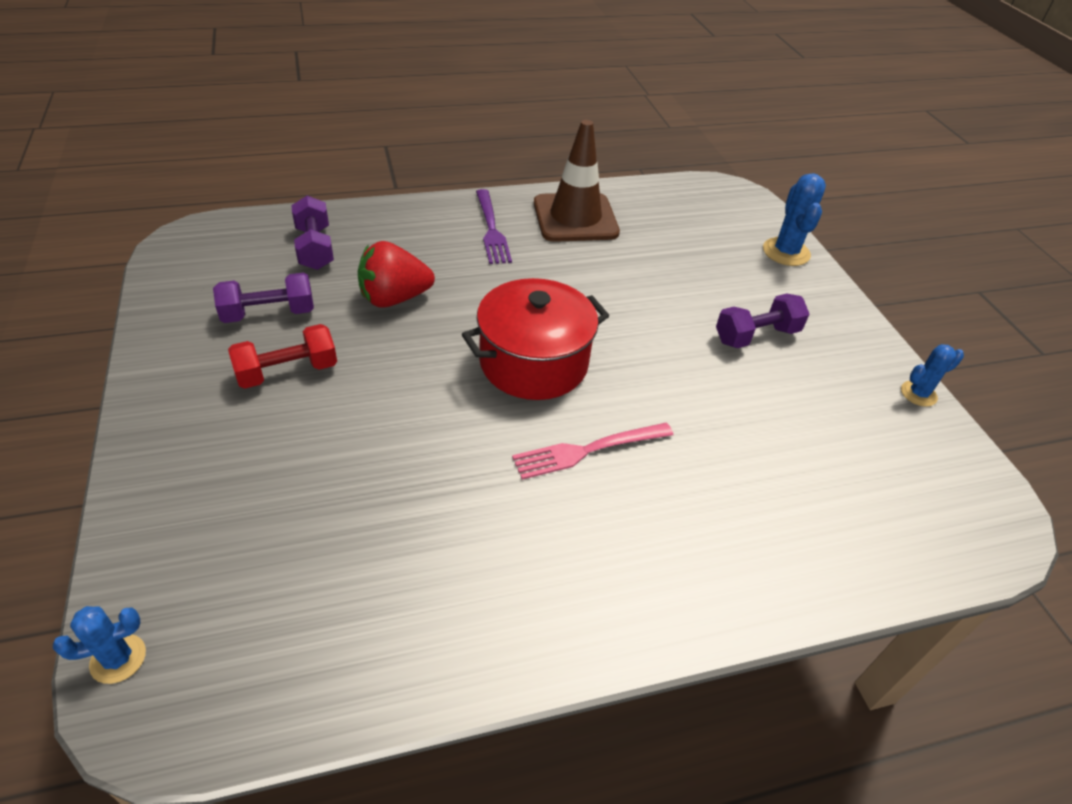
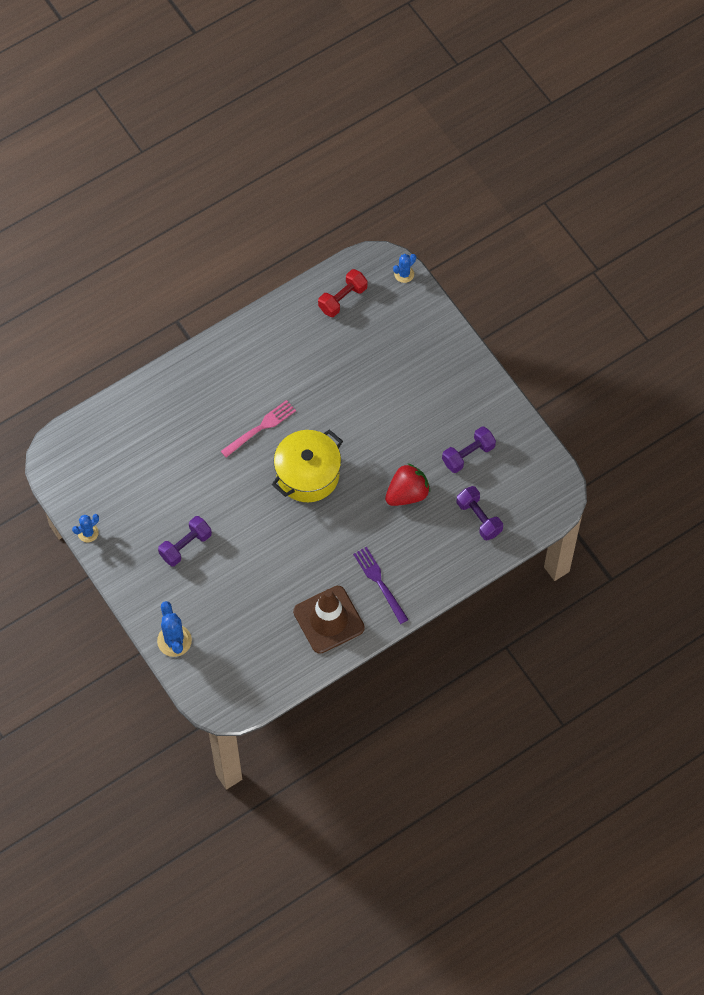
camera: 165 degrees right, 20 degrees up
(287, 372) = (431, 420): red dumbbell -> red dumbbell (342, 298)
(533, 363) = (308, 474): red pot -> yellow pot

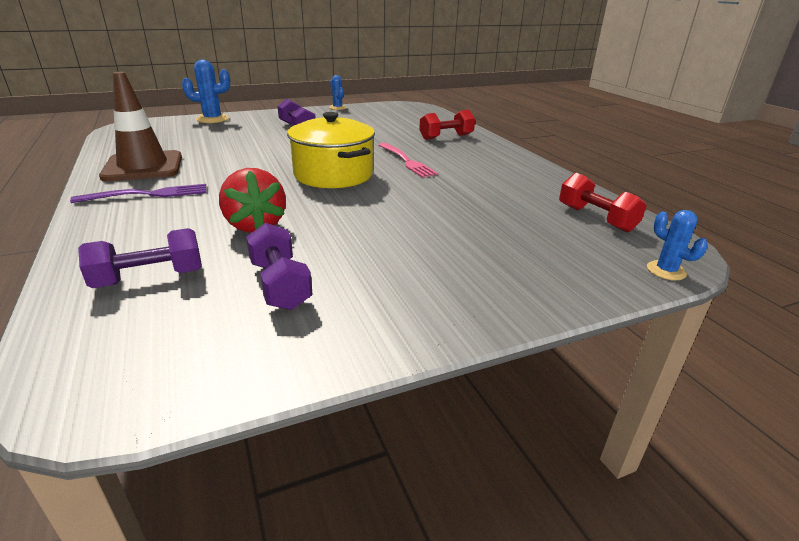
camera: 100 degrees right, 35 degrees down
(179, 404) = (446, 137): none -> red dumbbell

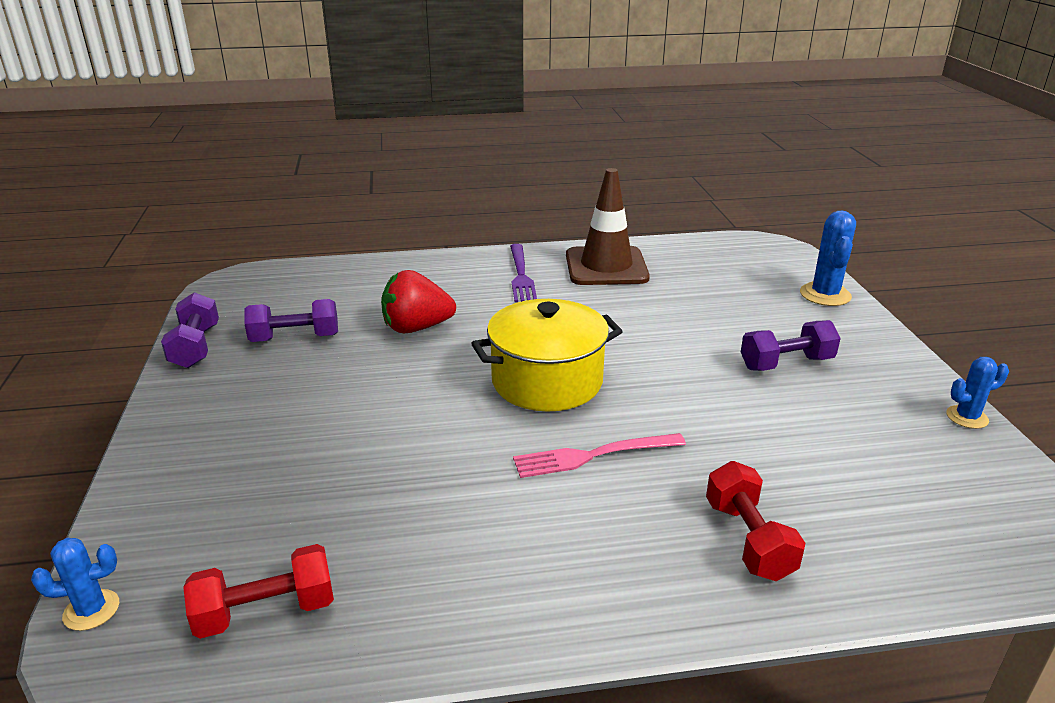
camera: 105 degrees right, 0 degrees up
(149, 278) = (348, 289): purple dumbbell -> purple dumbbell (195, 347)

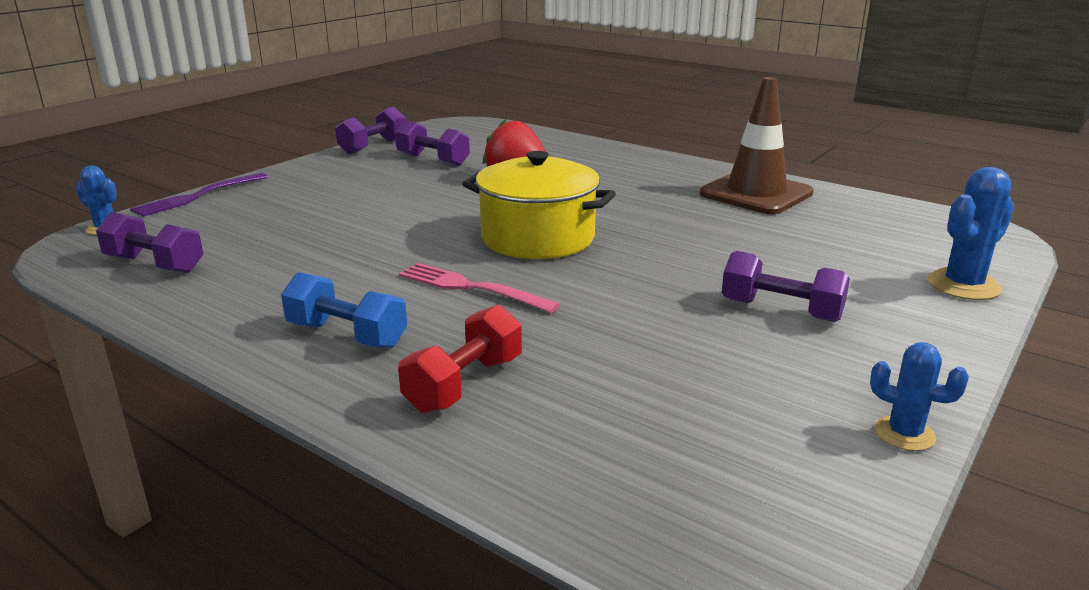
camera: 45 degrees right, 5 degrees down
(266, 611) = (154, 264): red dumbbell -> purple dumbbell
(521, 275) = (665, 177): purple fork -> purple fork (197, 196)
(598, 558) = (347, 335): none -> blue dumbbell

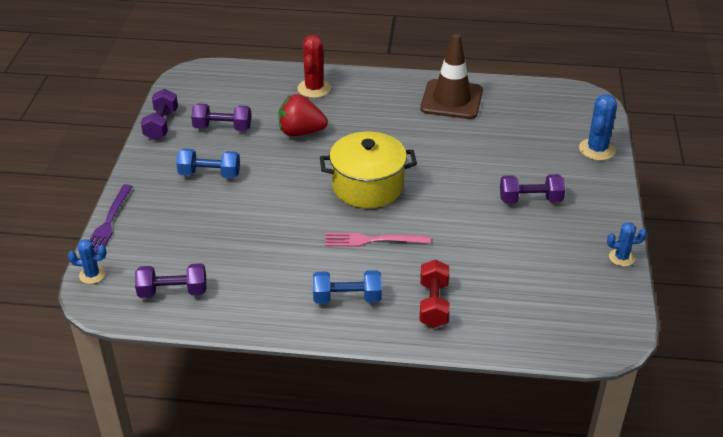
camera: 30 degrees left, 15 degrees up
(362, 187) = (209, 174): none -> blue dumbbell
(581, 154) = (314, 88): none -> red cactus

